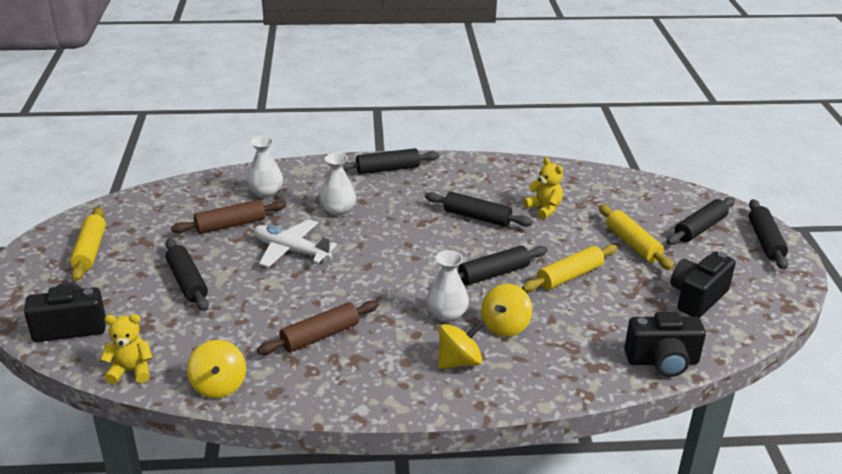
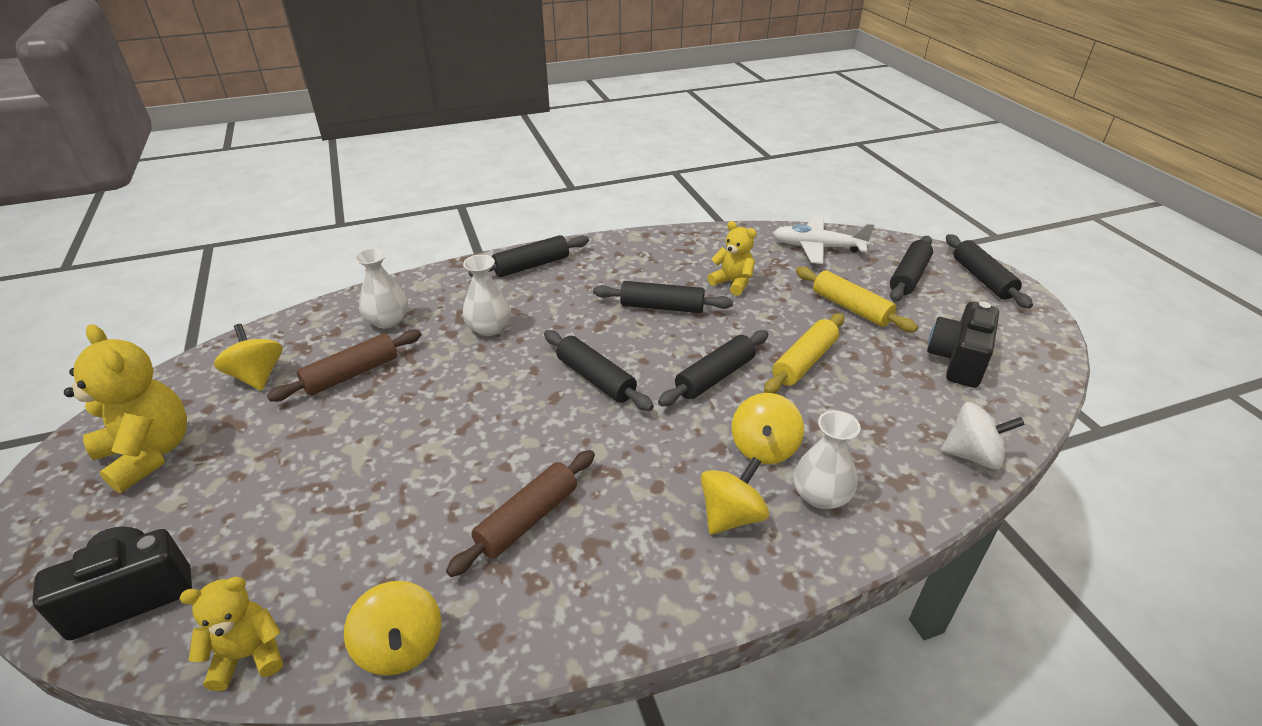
camera: 15 degrees left, 5 degrees up
(90, 251) = (149, 454): yellow rolling pin -> yellow teddy bear
(167, 215) = (257, 376): none -> yellow spinning top
(187, 282) = (309, 473): black rolling pin -> black rolling pin (596, 379)
(291, 250) = (445, 395): white plane -> white plane (817, 247)
(446, 314) = (683, 446): white vase -> white vase (820, 495)
(662, 361) = (972, 455): black camera -> white spinning top

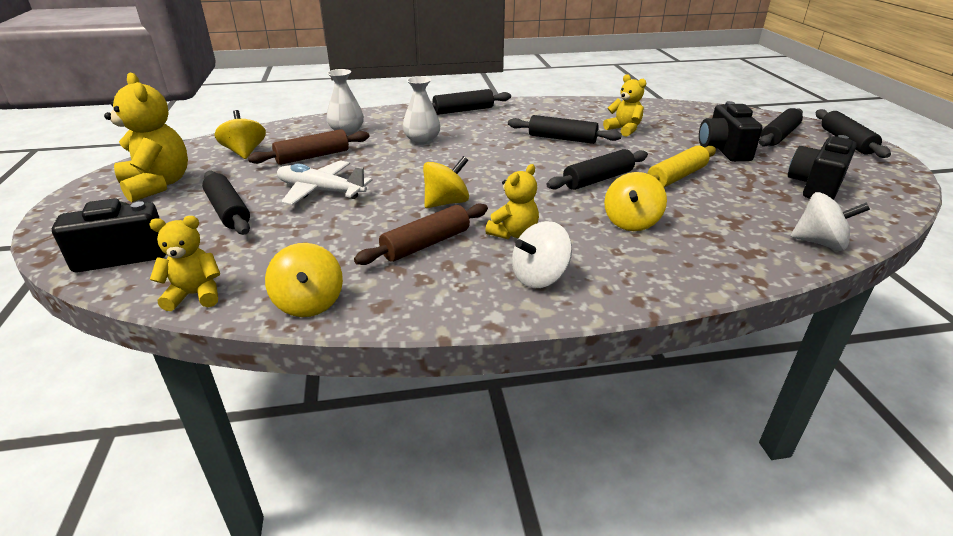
camera: 10 degrees right, 5 degrees down
(596, 379) = (499, 173): black rolling pin -> black rolling pin (228, 211)
(630, 486) = (514, 233): none -> yellow teddy bear
(672, 558) = (539, 277): none -> white spinning top
(731, 516) = (595, 258): yellow spinning top -> yellow spinning top (446, 202)
(817, 247) = (700, 115): white plane -> white plane (320, 191)
(820, 495) = (676, 254): white vase -> none
(851, 308) = (723, 150): yellow rolling pin -> black camera

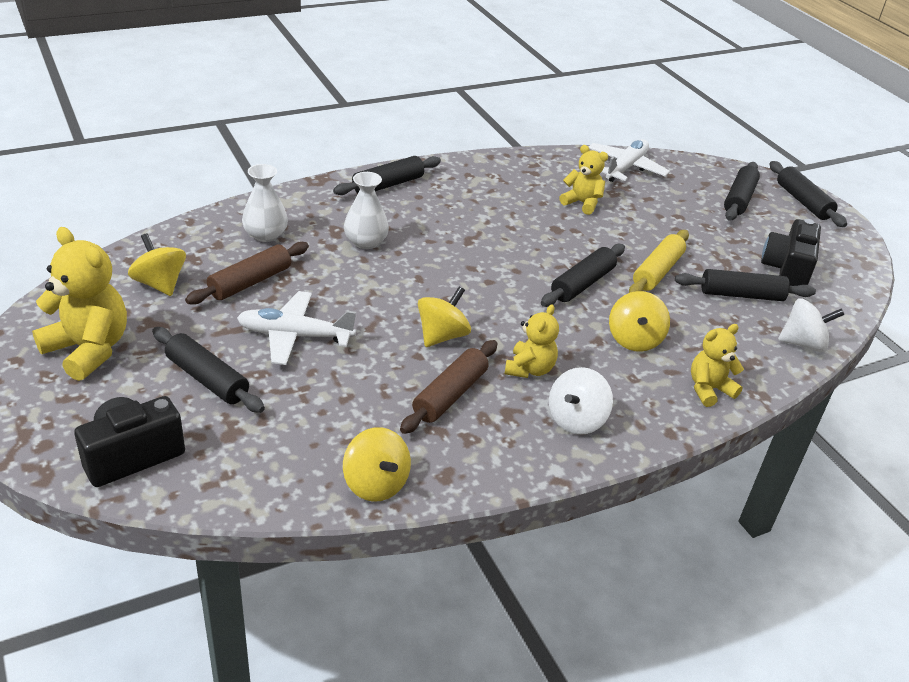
camera: 20 degrees left, 5 degrees up
(195, 295) = (253, 493): yellow teddy bear -> yellow teddy bear (709, 389)
(562, 139) = (522, 224): black rolling pin -> black rolling pin (741, 295)
(675, 111) = (626, 168): none -> white plane
(723, 150) = (691, 226): black camera -> none

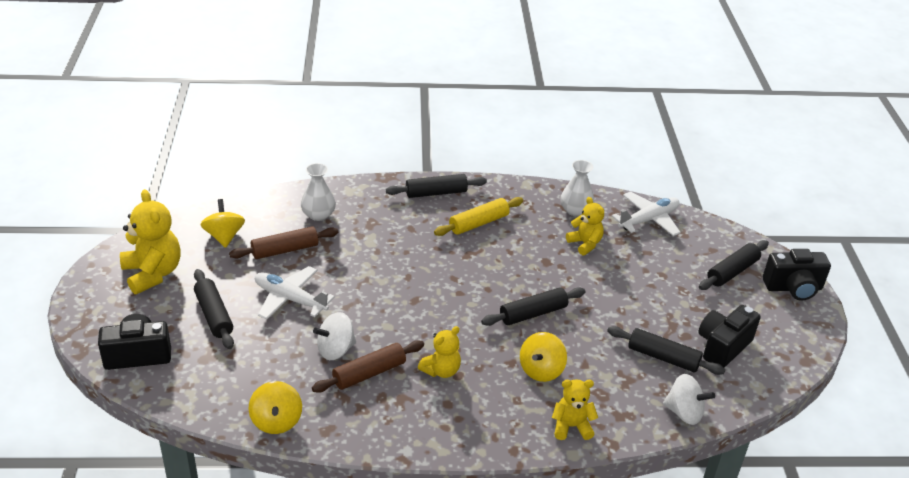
camera: 25 degrees right, 0 degrees up
(365, 242) = (387, 237): white vase -> white vase (575, 210)
(442, 336) = (394, 327): yellow spinning top -> none
(576, 420) = (448, 419): white spinning top -> white spinning top (335, 350)
(657, 271) = (604, 319): yellow rolling pin -> yellow rolling pin (478, 223)
(803, 202) = (793, 288): black rolling pin -> black camera

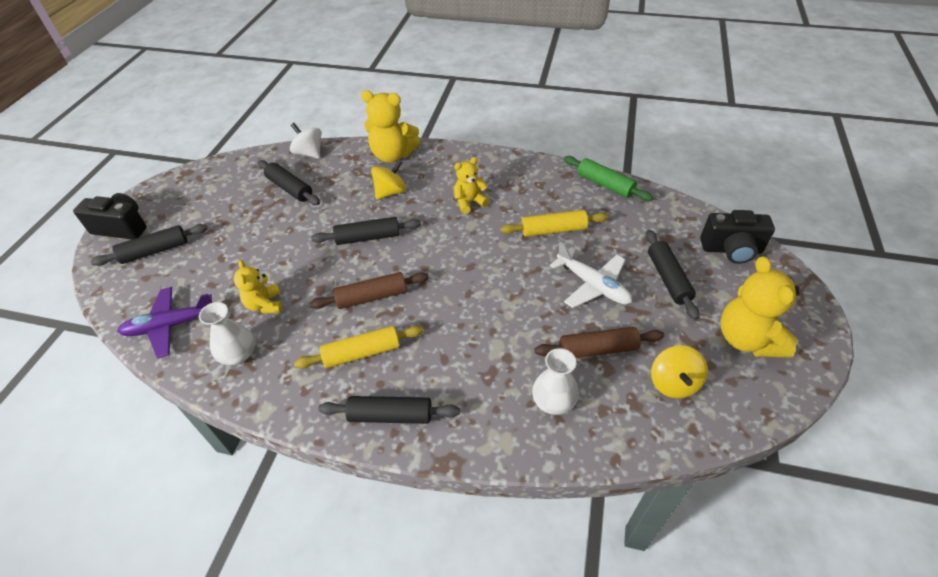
camera: 160 degrees left, 10 degrees up
(276, 421) = (605, 184): yellow spinning top -> green rolling pin
(335, 350) = (553, 230): white spinning top -> yellow rolling pin
(369, 373) = (528, 208): brown rolling pin -> brown rolling pin (372, 297)
(571, 426) = (393, 155): yellow teddy bear -> yellow teddy bear, size x1.67
(648, 220) = (170, 326): white plane -> purple plane
(722, 347) = (237, 189): black camera -> none

